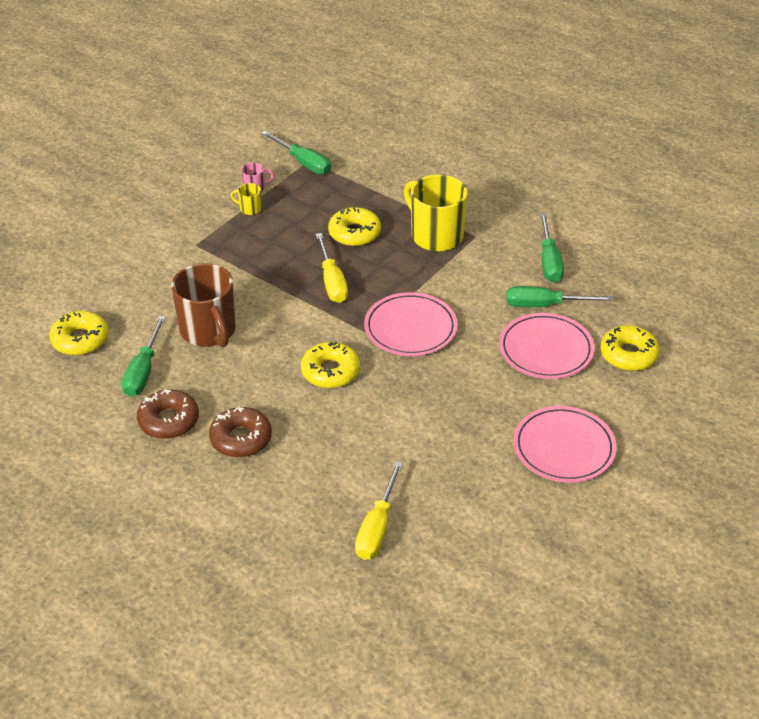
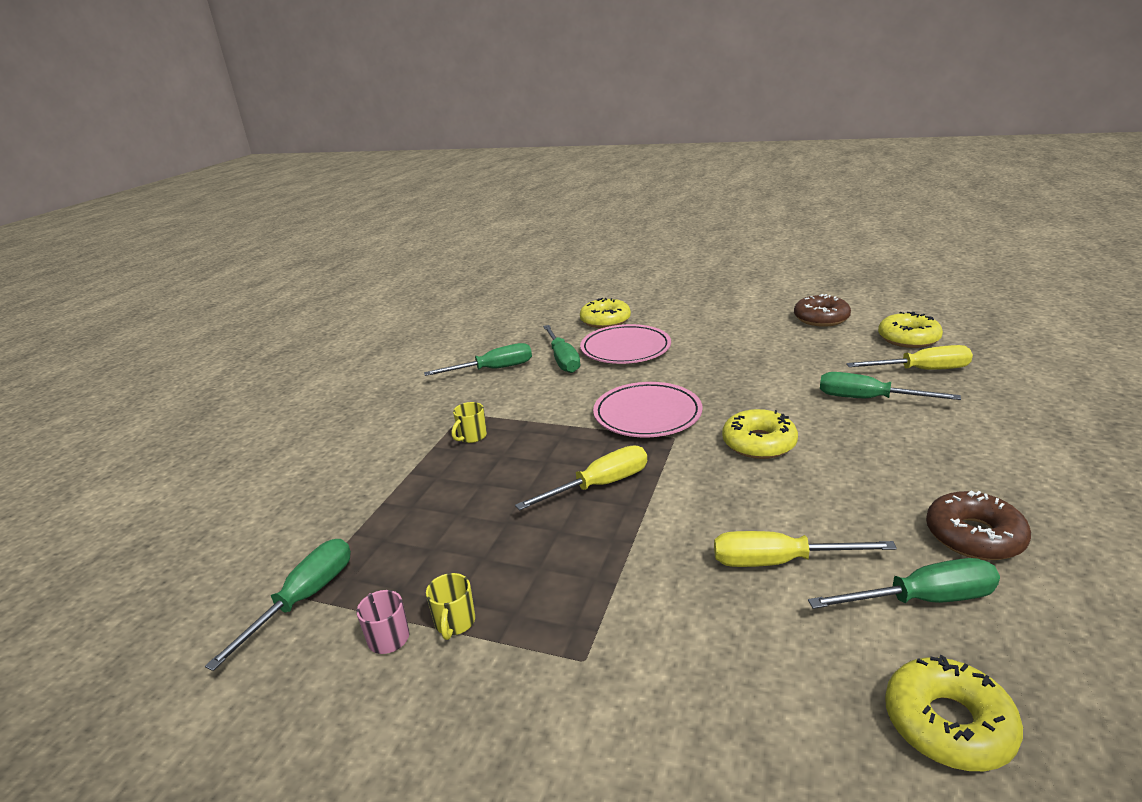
camera: 105 degrees left, 15 degrees down
(209, 331) = (779, 562): brown mug -> yellow screwdriver
(241, 439) = (925, 470): brown donut -> brown donut (821, 318)
(351, 463) = (868, 399): none -> green screwdriver
(354, 233) = (487, 495): yellow donut -> yellow donut (908, 338)
(435, 235) = (472, 436): yellow mug -> yellow mug, size x0.43
(564, 448) = (736, 323): pink plate -> none

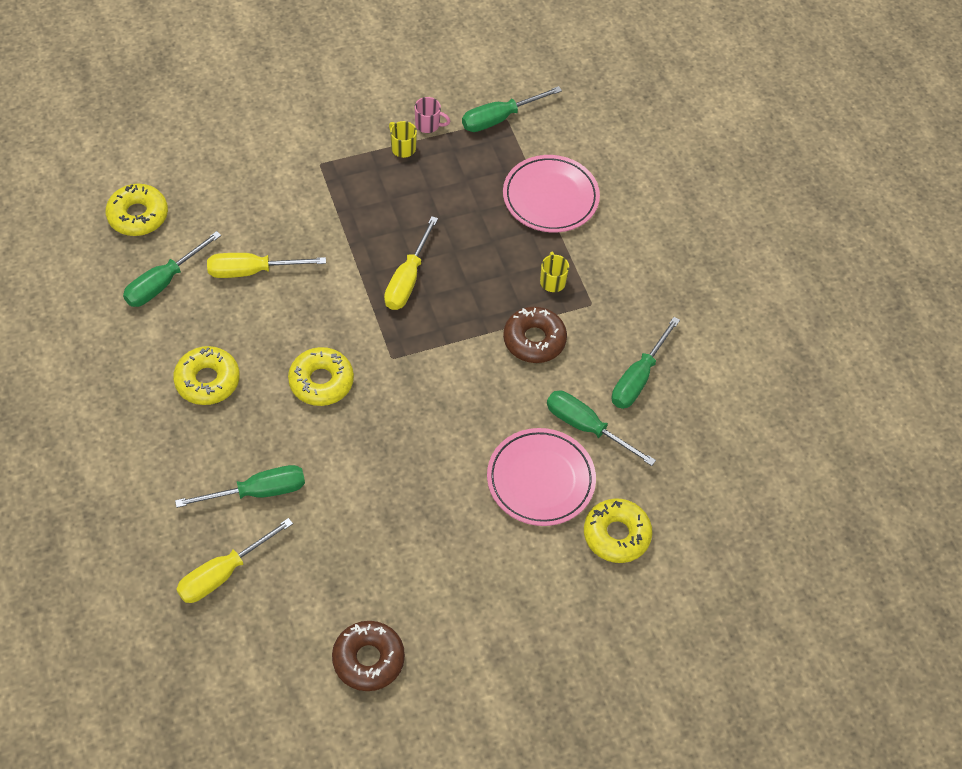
camera: 135 degrees right, 30 degrees up
(304, 599) = (499, 118): green screwdriver -> green screwdriver turned 75 degrees clockwise
(647, 414) = (434, 377): pink plate -> pink plate (550, 197)
(779, 562) = (252, 271): yellow screwdriver -> yellow screwdriver turned 150 degrees counterclockwise
(908, 338) = (254, 646): yellow donut -> yellow donut (207, 380)
(974, 536) = (143, 349): brown donut -> brown donut (534, 340)

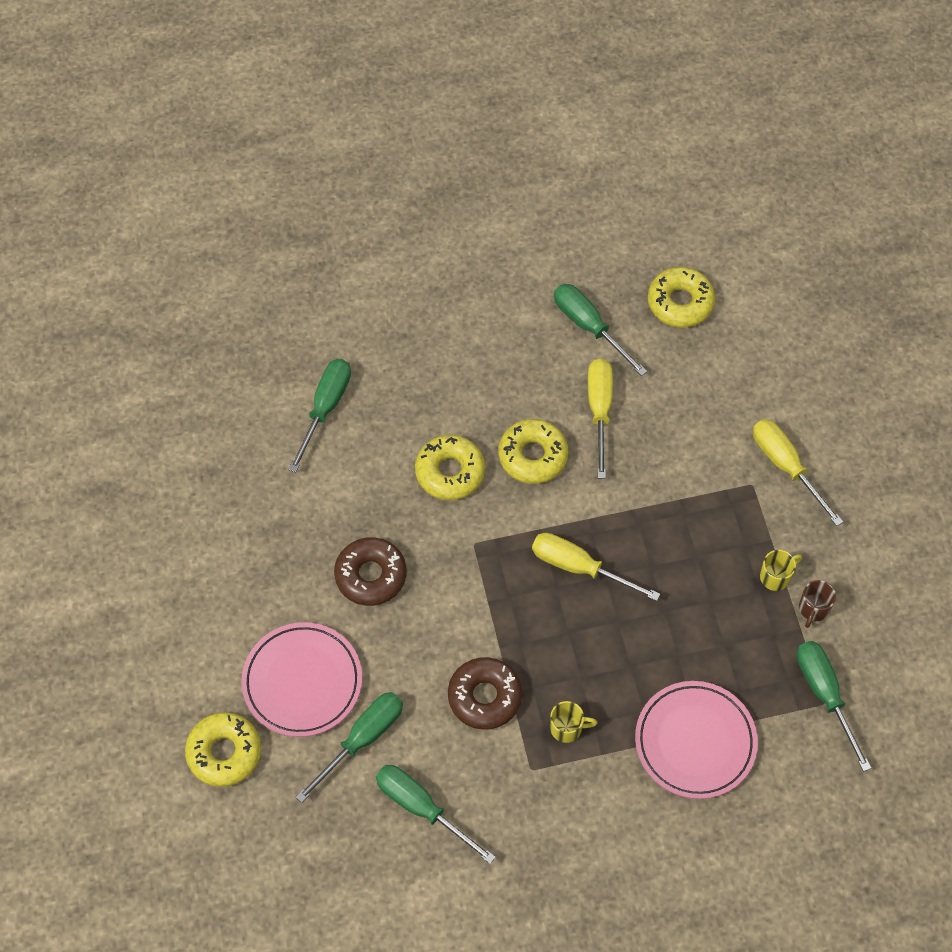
camera: 100 degrees right, 5 degrees up
(207, 380) = (461, 366): yellow donut -> yellow donut (533, 456)
(223, 573) = (241, 377): yellow screwdriver -> yellow screwdriver (786, 466)
(257, 492) = (325, 408): green screwdriver -> green screwdriver turned 150 degrees counterclockwise
(368, 659) = (129, 498): brown donut -> brown donut (371, 575)
(428, 125) = (813, 609): pink mug -> brown mug

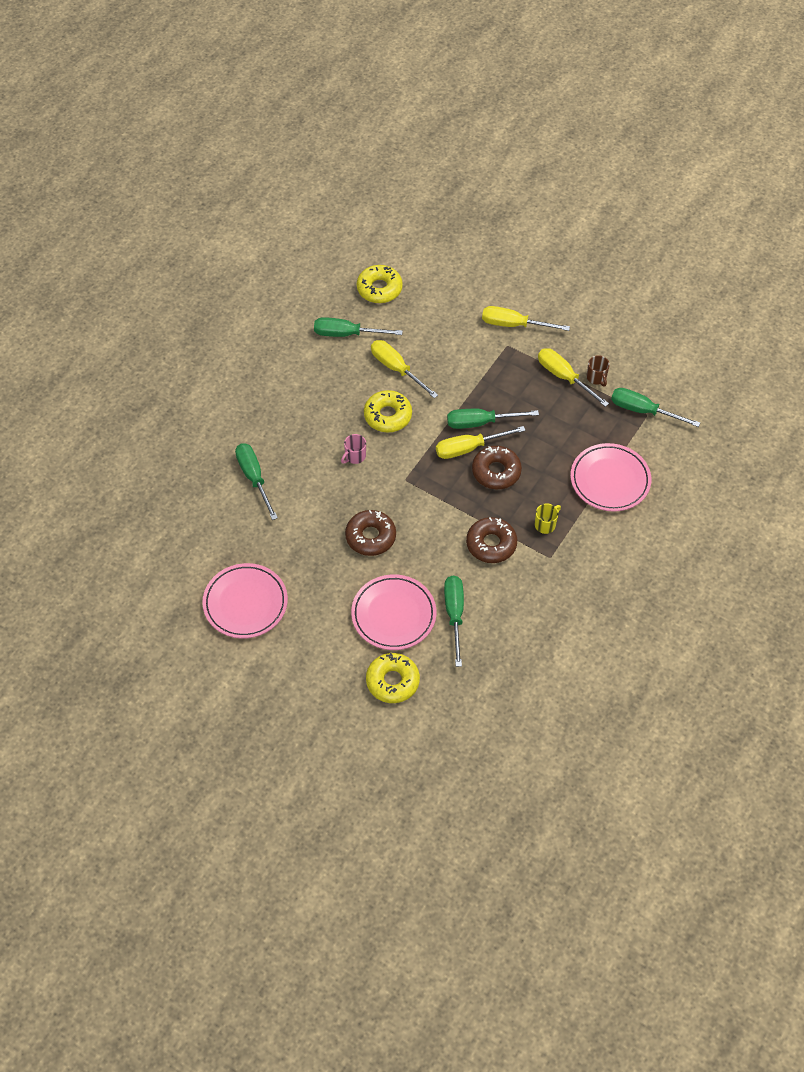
camera: 45 degrees left, 5 degrees down
(176, 536) = (245, 603): none -> pink plate
(422, 808) = (519, 620): green screwdriver -> green screwdriver (480, 423)
(450, 472) = (354, 456): yellow donut -> pink mug
(579, 620) = (496, 472): none -> brown donut
(776, 576) = (564, 377): yellow mug -> yellow screwdriver

